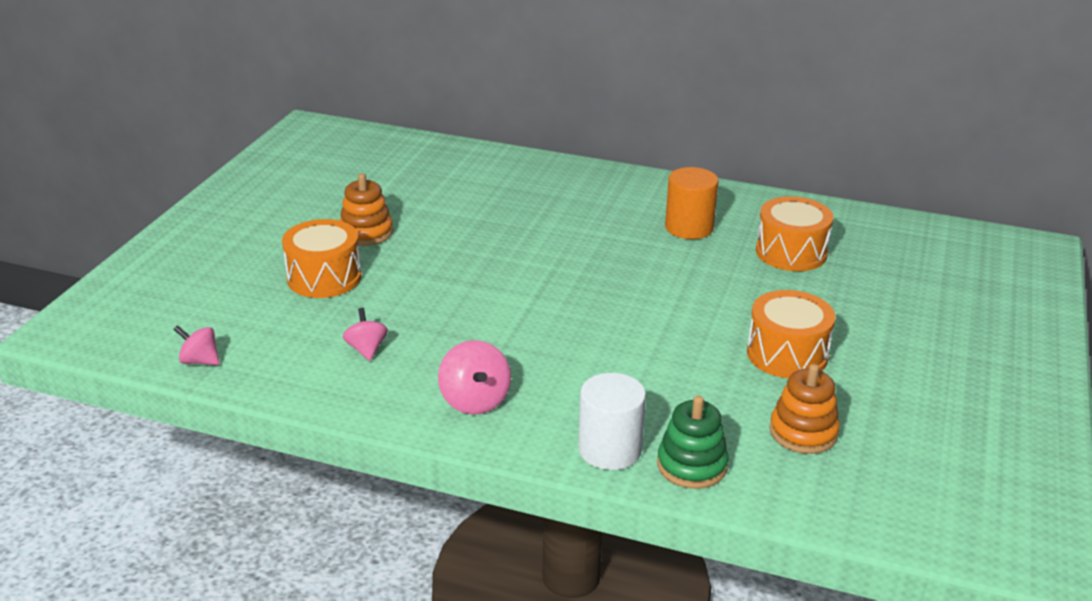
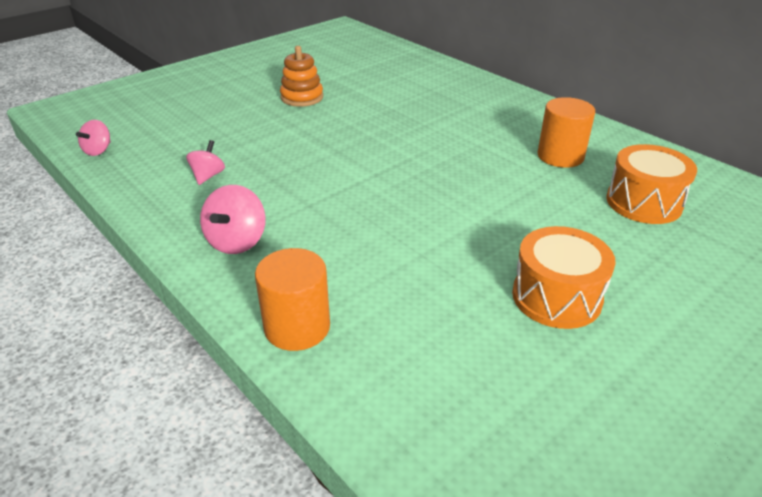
camera: 30 degrees right, 5 degrees up
(200, 361) = (98, 151): pink spinning top -> pink spinning top turned 120 degrees counterclockwise
(324, 278) = (240, 119): orange drum -> none
(610, 449) = (297, 327): white cylinder -> orange cylinder
(692, 465) = (355, 375): green stacking toy -> none
(803, 432) = (502, 386): orange stacking toy -> none

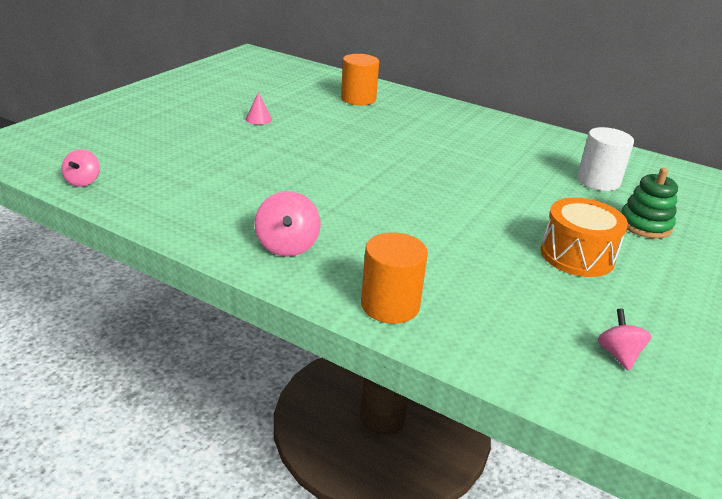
camera: 20 degrees left, 5 degrees down
(208, 176) = (217, 194): pink spinning top -> pink spinning top (618, 354)
(302, 97) = (258, 119): orange stacking toy -> pink cone
(560, 156) = (515, 152): orange cylinder -> orange cylinder (358, 99)
(643, 202) = (598, 181): orange drum -> white cylinder
(672, 268) = (645, 225): none -> green stacking toy

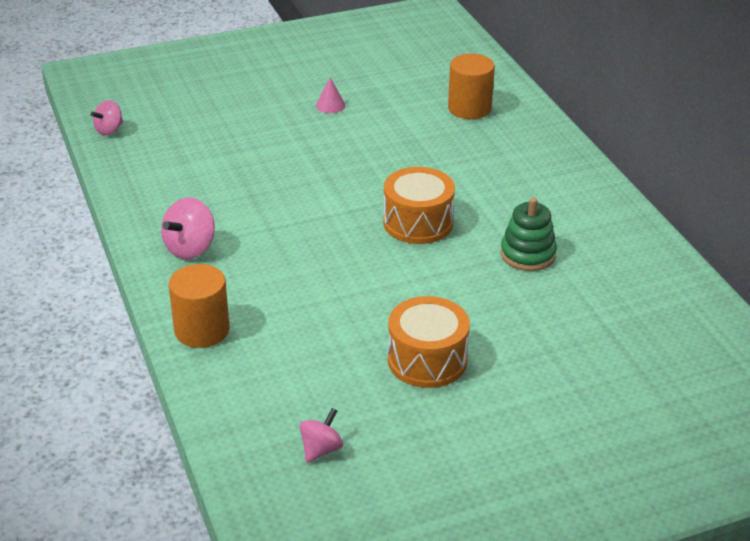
camera: 40 degrees right, 5 degrees up
(431, 172) = (418, 223): none -> orange drum
(598, 181) = (588, 298): white cylinder -> none
(645, 225) = (554, 363): green stacking toy -> green stacking toy (528, 254)

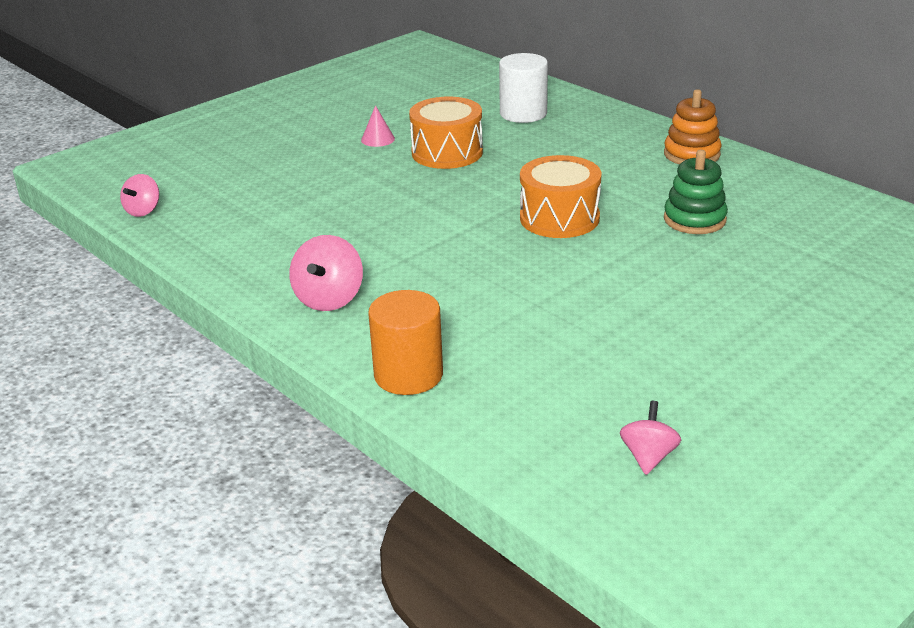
camera: 20 degrees left, 5 degrees down
(427, 360) = (683, 338): orange drum -> orange drum (447, 152)
(469, 108) = (523, 113): orange cylinder -> white cylinder
(580, 188) = (691, 154): none -> orange stacking toy

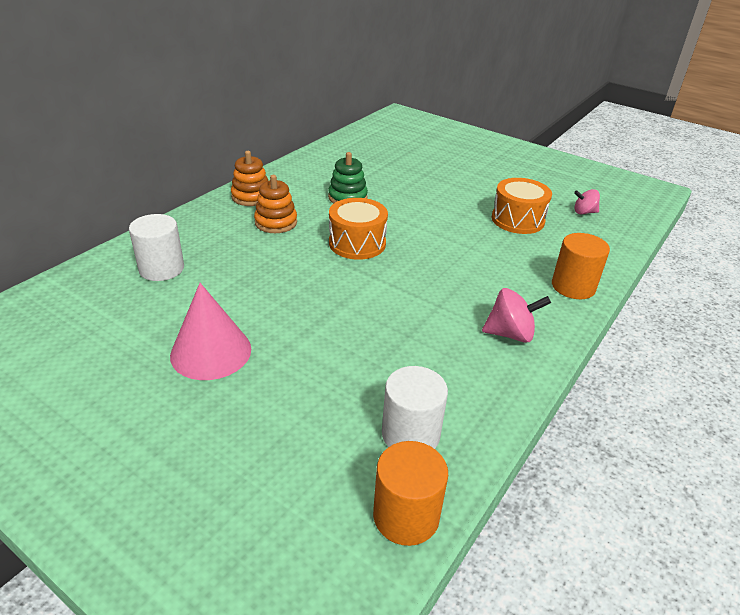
camera: 105 degrees left, 5 degrees up
(143, 211) = (406, 516): pink spinning top -> orange cylinder
(220, 221) = (410, 434): none -> white cylinder
(378, 139) = (211, 352): pink cone -> pink cone, size x2.24
(447, 152) = (245, 304): orange drum -> orange drum (517, 220)
(619, 169) = (276, 222): none -> orange stacking toy

